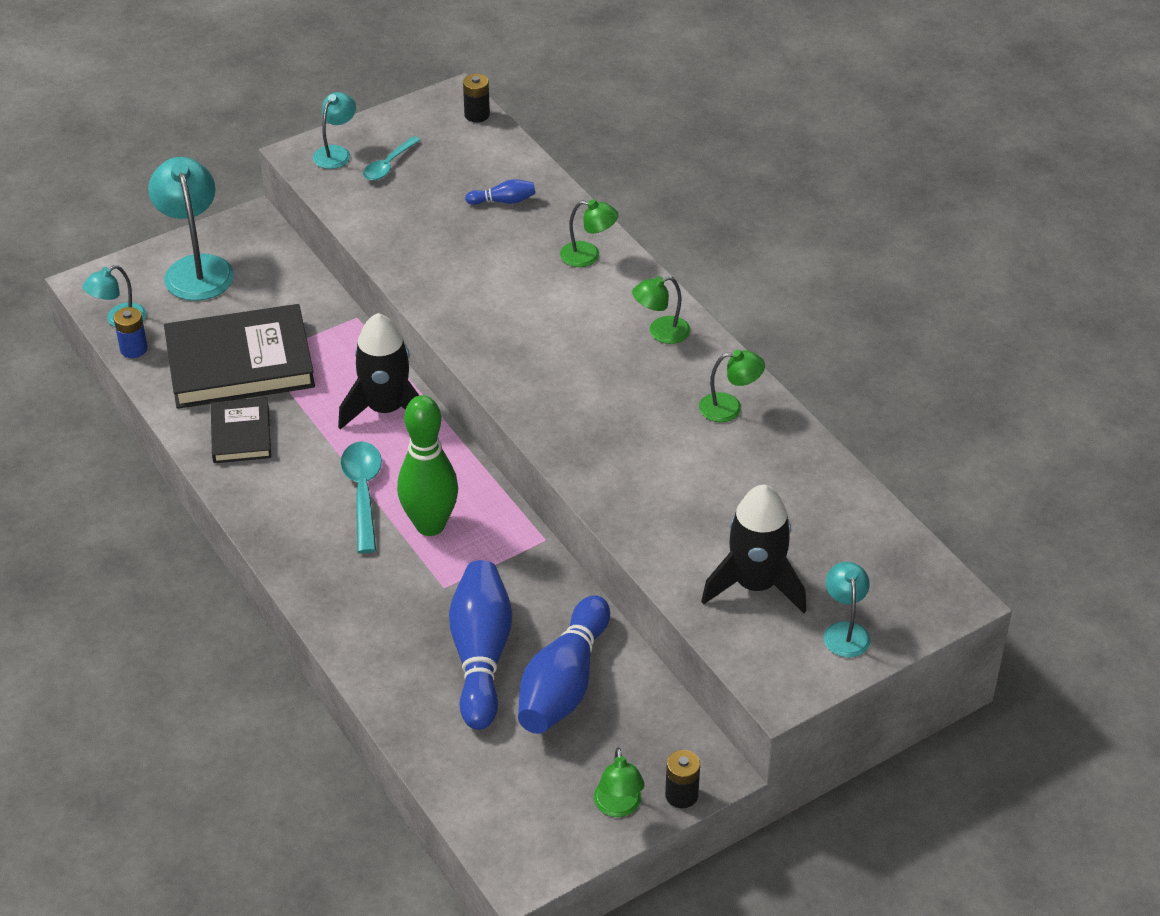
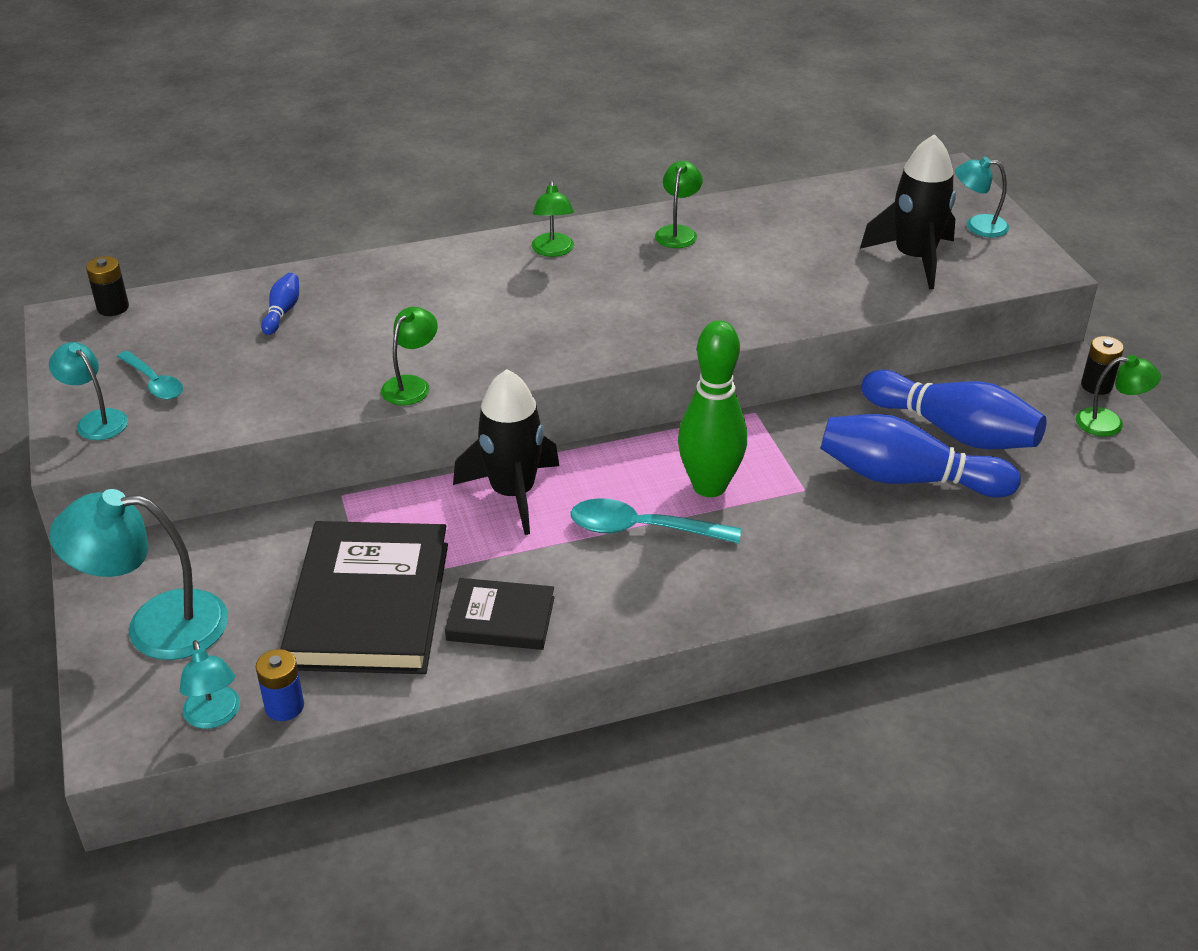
camera: 75 degrees left, 5 degrees down
(588, 256) = (411, 273): green lamp -> green lamp (411, 385)

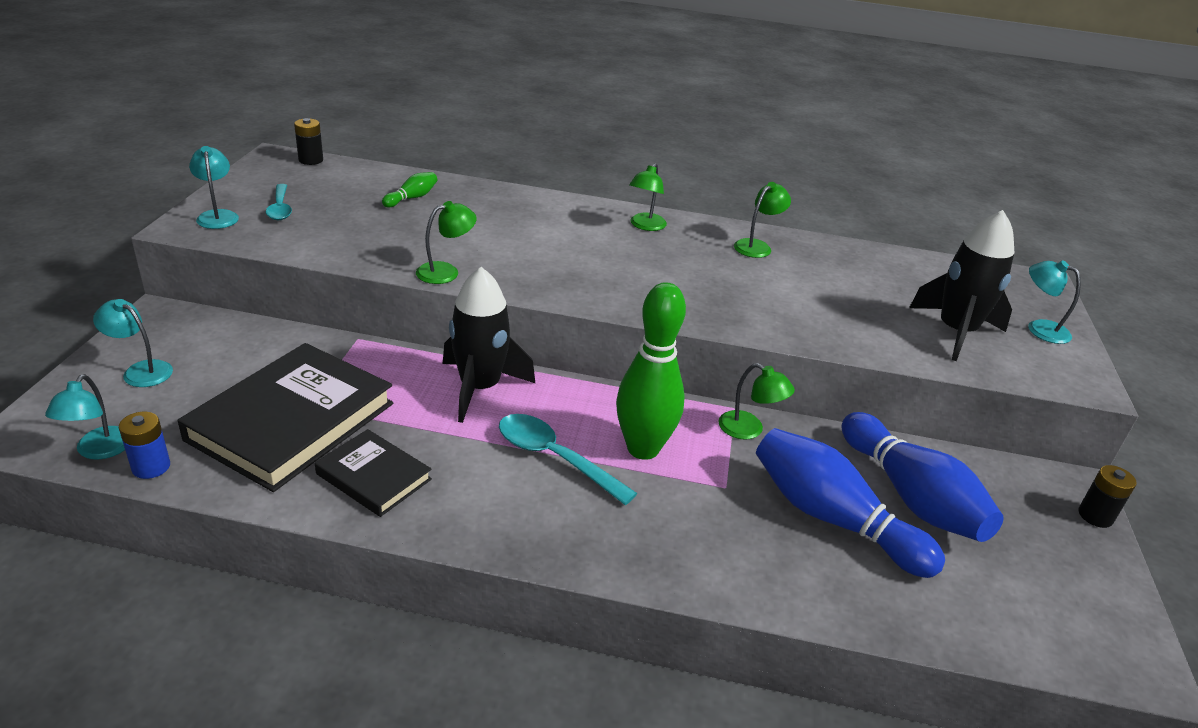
camera: 25 degrees right, 5 degrees down
(156, 625) = (141, 370): turquoise lamp -> turquoise lamp, size x0.55
(282, 312) = (412, 198): blue bowling pin -> green bowling pin
(1109, 423) = (1088, 556): green lamp -> green lamp (749, 430)

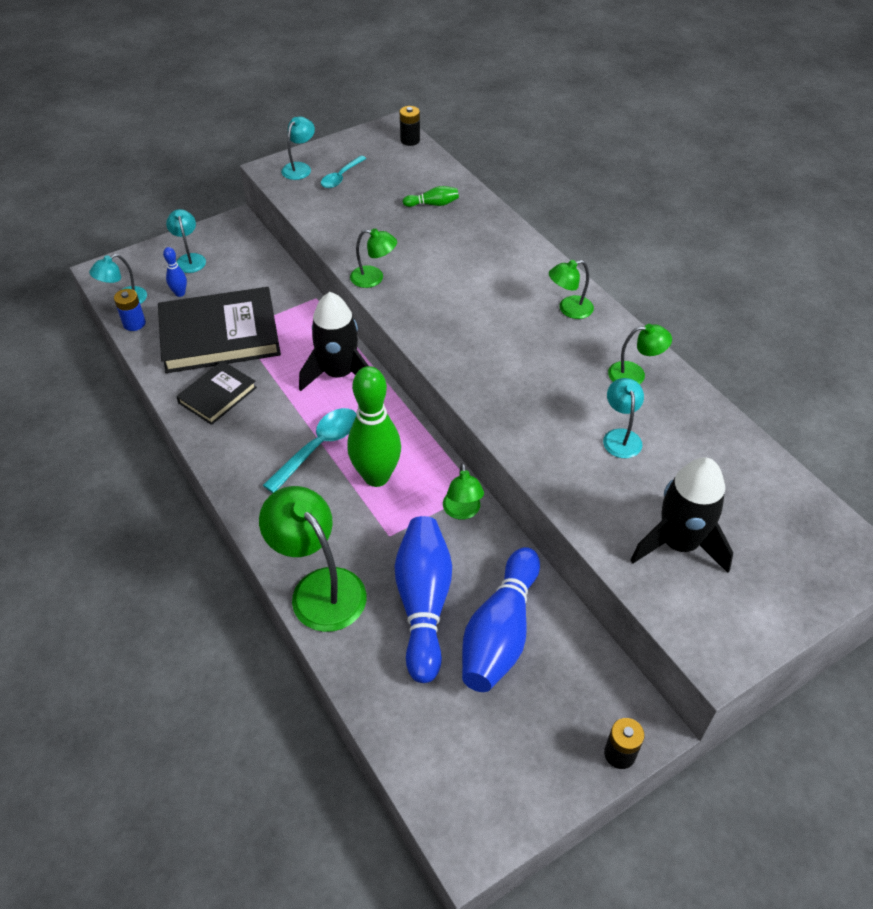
camera: 50 degrees right, 15 degrees up
(176, 408) = (180, 293): none -> blue bowling pin
(374, 476) = (217, 395): black book -> black book turned 45 degrees clockwise
(554, 458) = (319, 447): turquoise spoon -> turquoise spoon turned 45 degrees clockwise
(739, 573) = (319, 588): none -> green lamp
(1039, 328) = (769, 592): turquoise lamp -> turquoise lamp (620, 437)

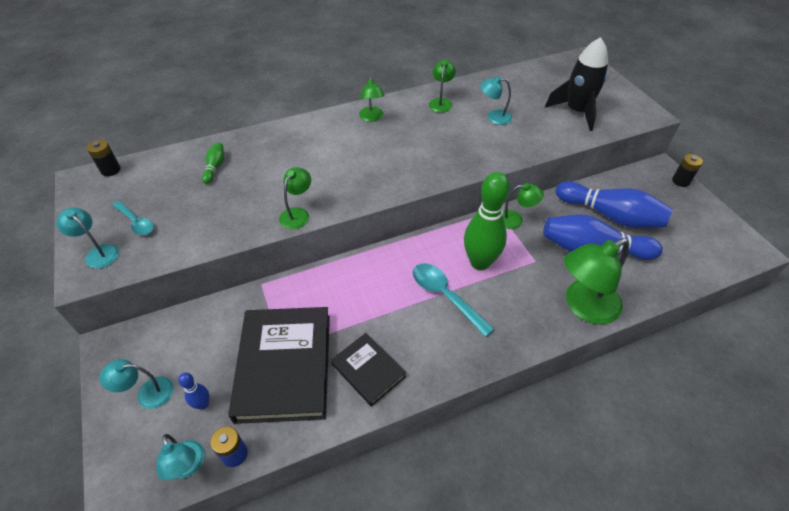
camera: 80 degrees left, 0 degrees up
(339, 374) = (364, 276): black rocket -> none

